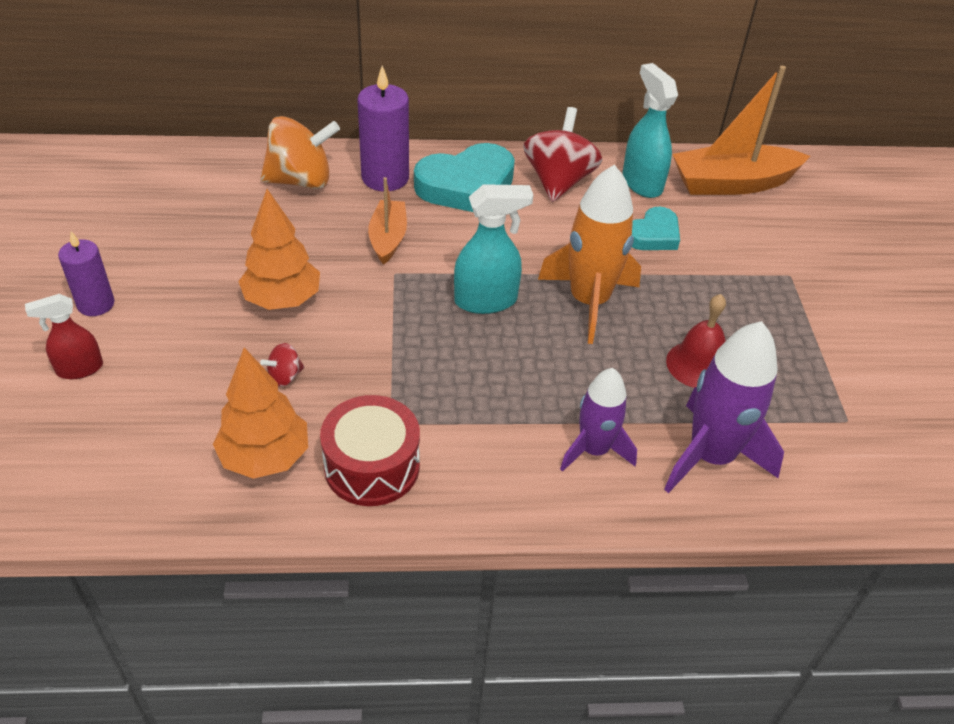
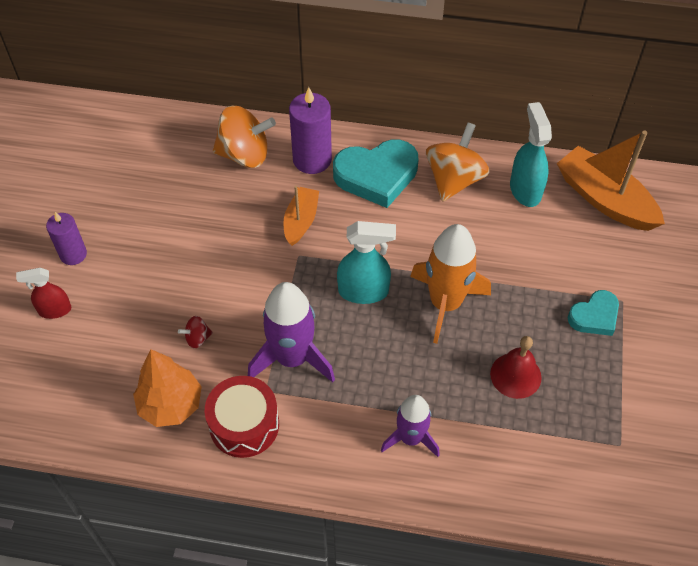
camera: 15 degrees right, 10 degrees up
(282, 300) = (208, 269): orange tree -> none
(558, 181) = (454, 180): red spinning top -> orange spinning top
(653, 235) = (518, 245): turquoise heart -> turquoise heart (594, 316)
(710, 456) = (499, 458): purple rocket -> purple rocket (292, 358)
(732, 183) = (605, 199): orange boat -> orange boat turned 45 degrees clockwise

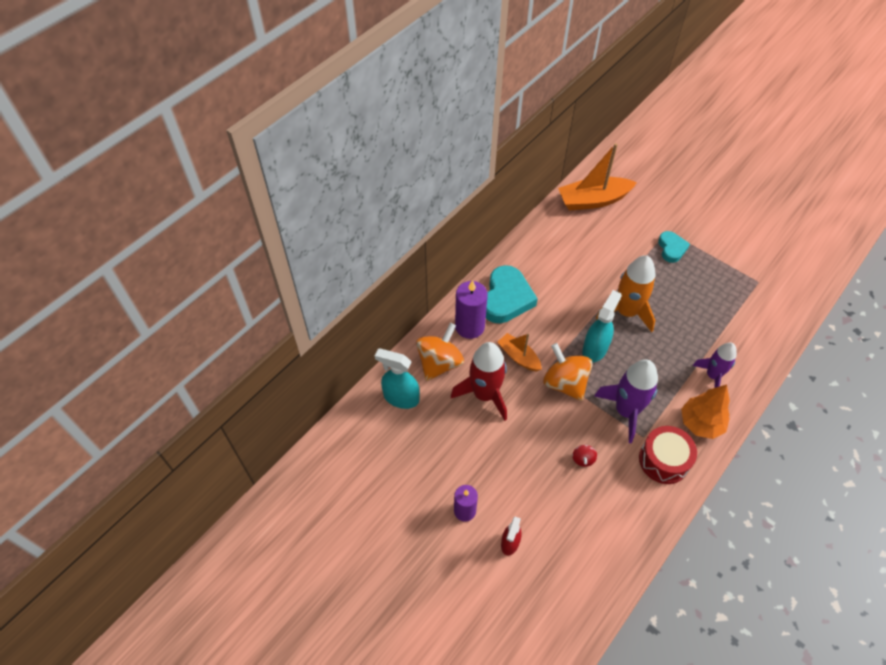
camera: 60 degrees left, 0 degrees up
(170, 405) = (628, 498): orange tree -> orange tree (700, 423)
(229, 211) = (484, 394): none -> red rocket
(454, 180) = (535, 261): orange spinning top -> orange spinning top (565, 383)
(515, 375) = (693, 304): red bell -> none
(525, 189) = (564, 231): turquoise spray bottle -> turquoise spray bottle (401, 398)

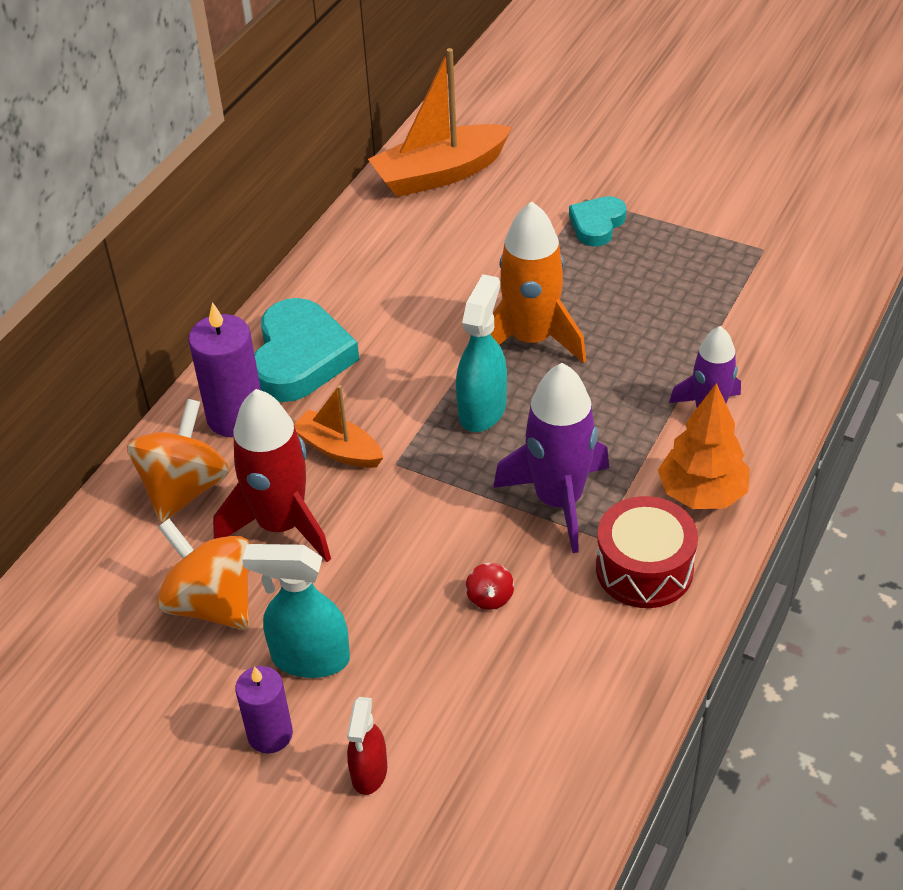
camera: 10 degrees left, 10 degrees down
(401, 398) = (114, 562): turquoise spray bottle -> turquoise spray bottle (309, 658)
(565, 383) = (434, 476): orange spinning top -> orange spinning top (212, 603)
(671, 248) = (597, 225): turquoise heart -> turquoise heart turned 135 degrees counterclockwise

